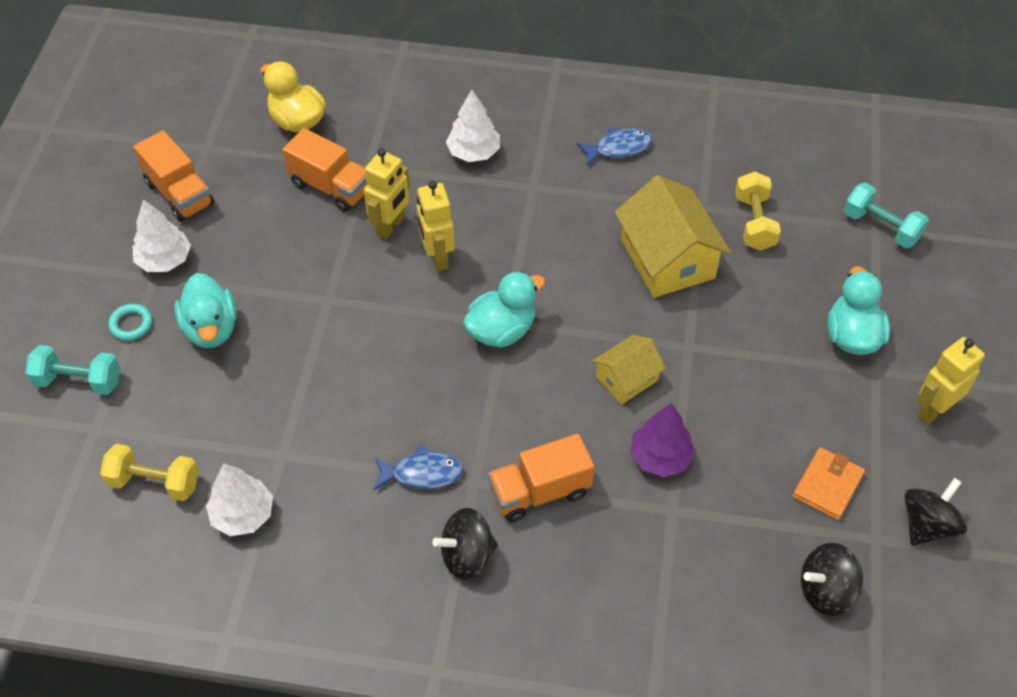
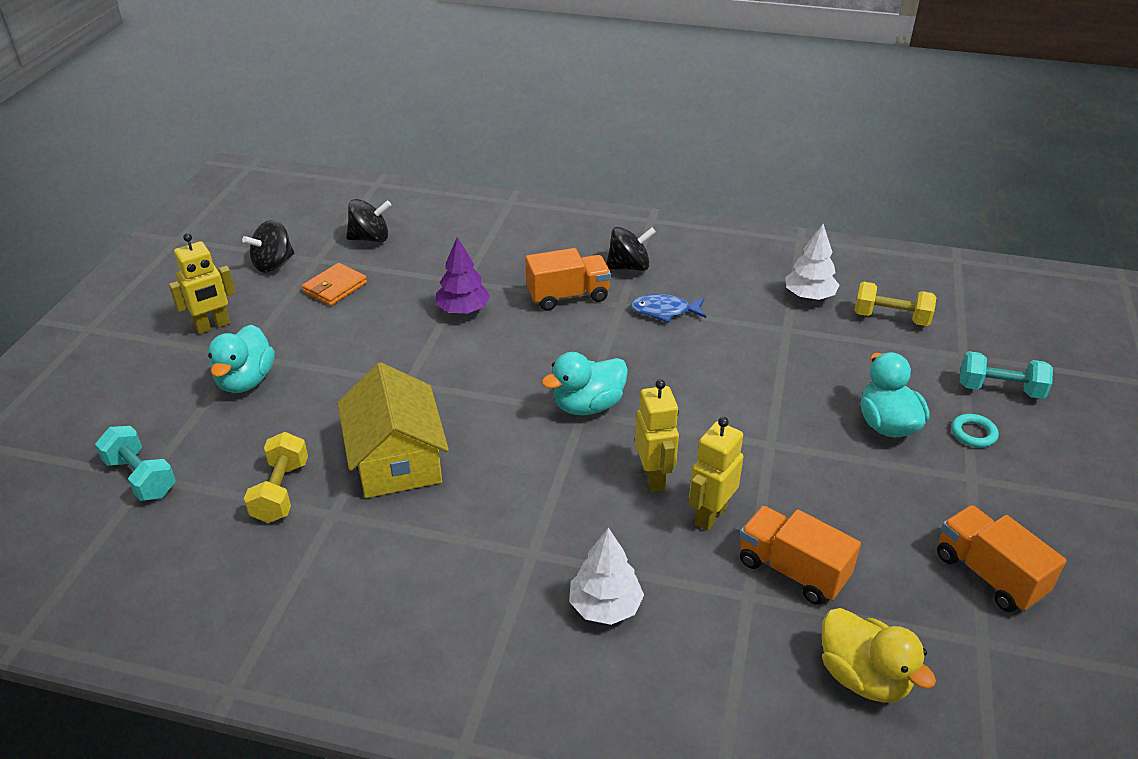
camera: 175 degrees left, 15 degrees down
(164, 260) = (968, 494): white tree -> none
(618, 148) = (408, 599): blue fish -> none
(626, 378) = (475, 362): yellow house -> none

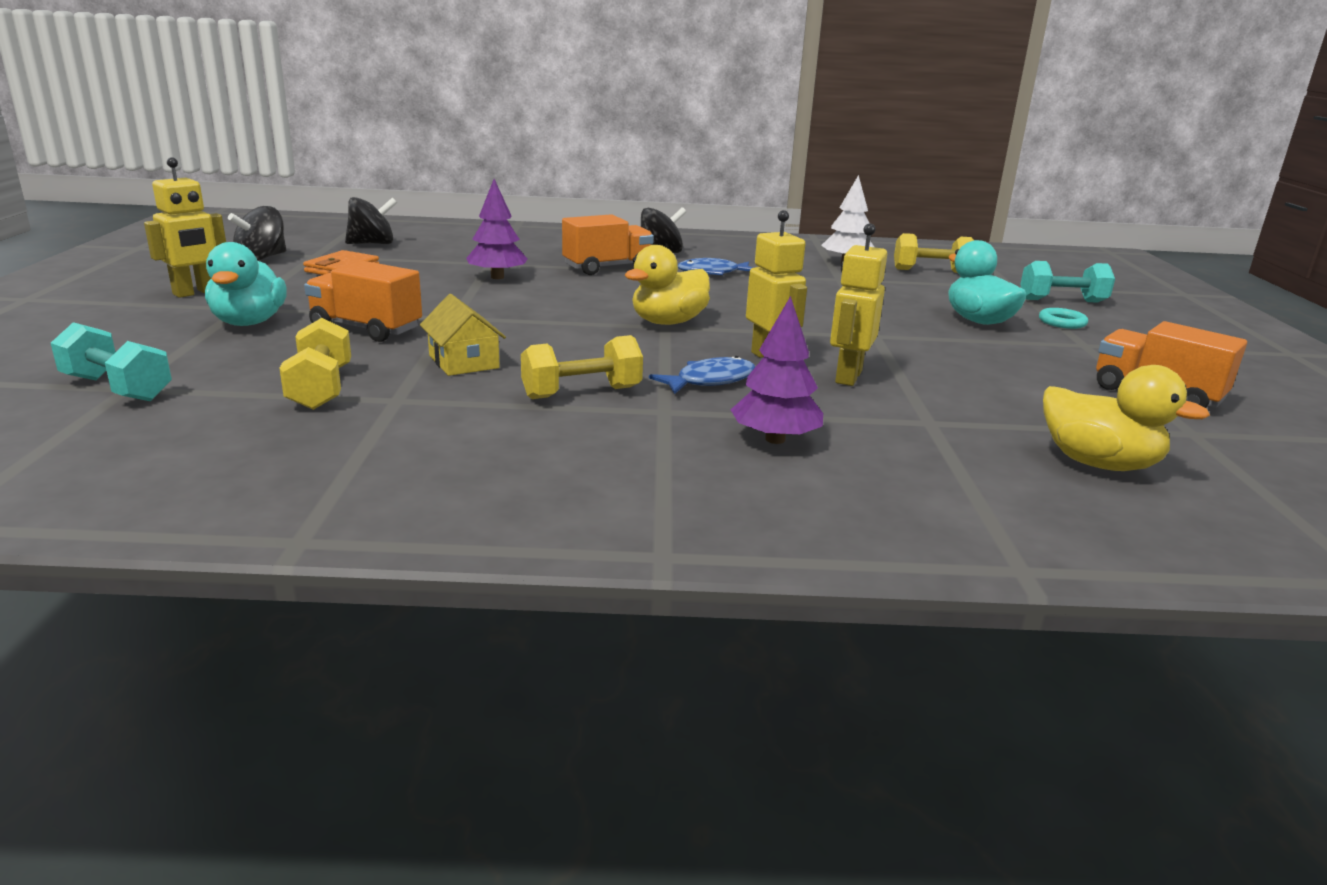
camera: 15 degrees left, 15 degrees down
(396, 460) = (463, 362): yellow house -> yellow house, size x0.56
(475, 518) = (582, 393): none -> yellow dumbbell
(587, 405) = (668, 322): turquoise duck -> yellow duck
(587, 510) = (710, 381): none -> blue fish
(605, 606) = (775, 439): white tree -> purple tree
(792, 570) = (962, 404): orange truck -> orange truck (366, 329)

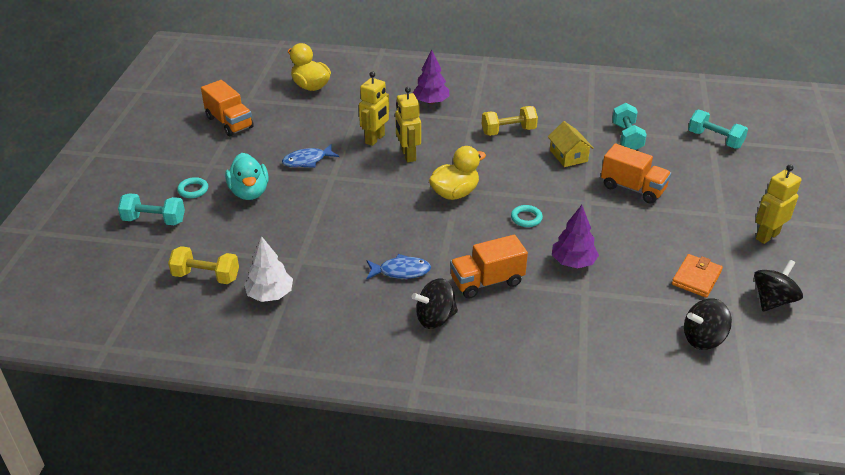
camera: 170 degrees left, 15 degrees up
(249, 322) = (703, 196): turquoise duck -> none
(321, 388) = (627, 137): yellow dumbbell -> turquoise dumbbell
(555, 304) = (526, 218): none -> turquoise ring
(710, 381) = (446, 138): blue fish -> blue fish (307, 161)

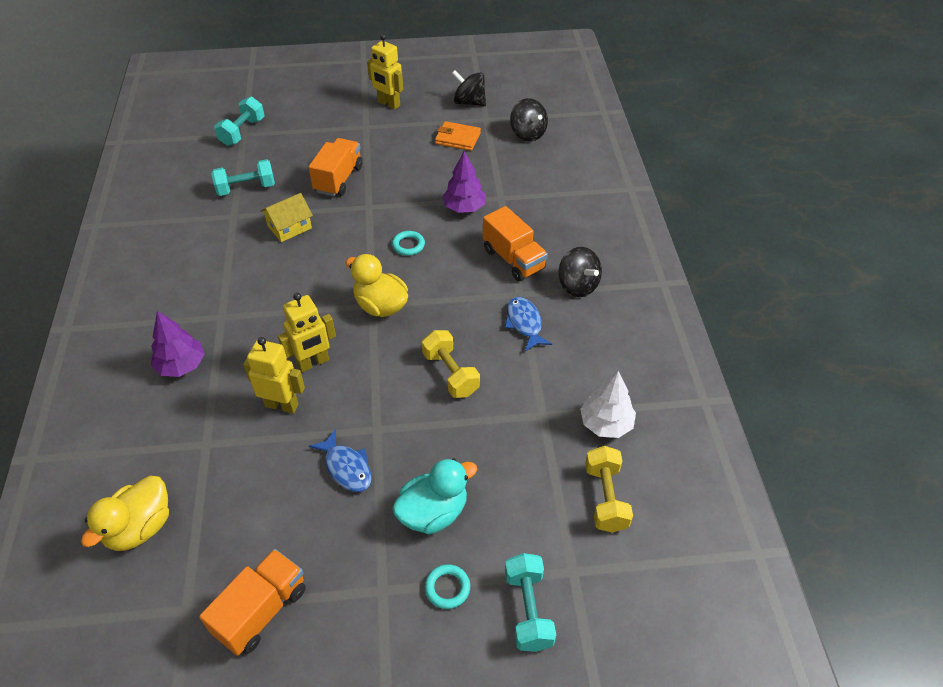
camera: 105 degrees left, 10 degrees up
(508, 131) = (245, 280): yellow dumbbell -> yellow dumbbell (450, 374)

